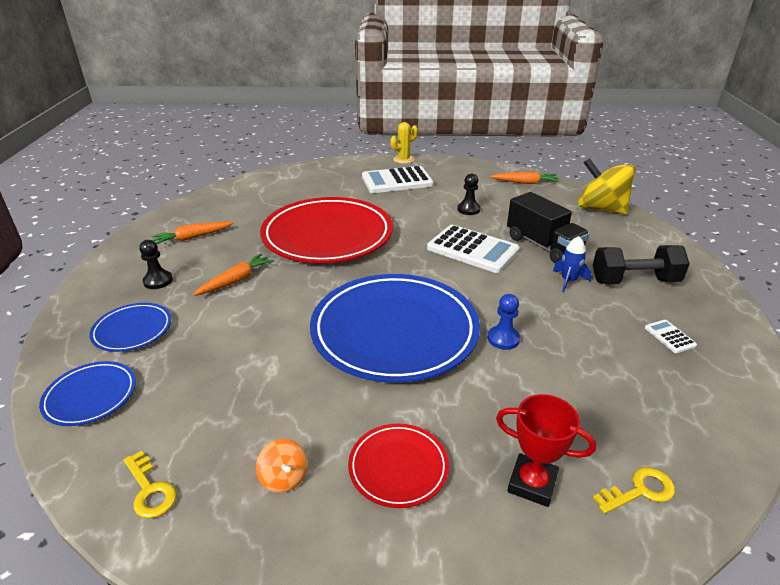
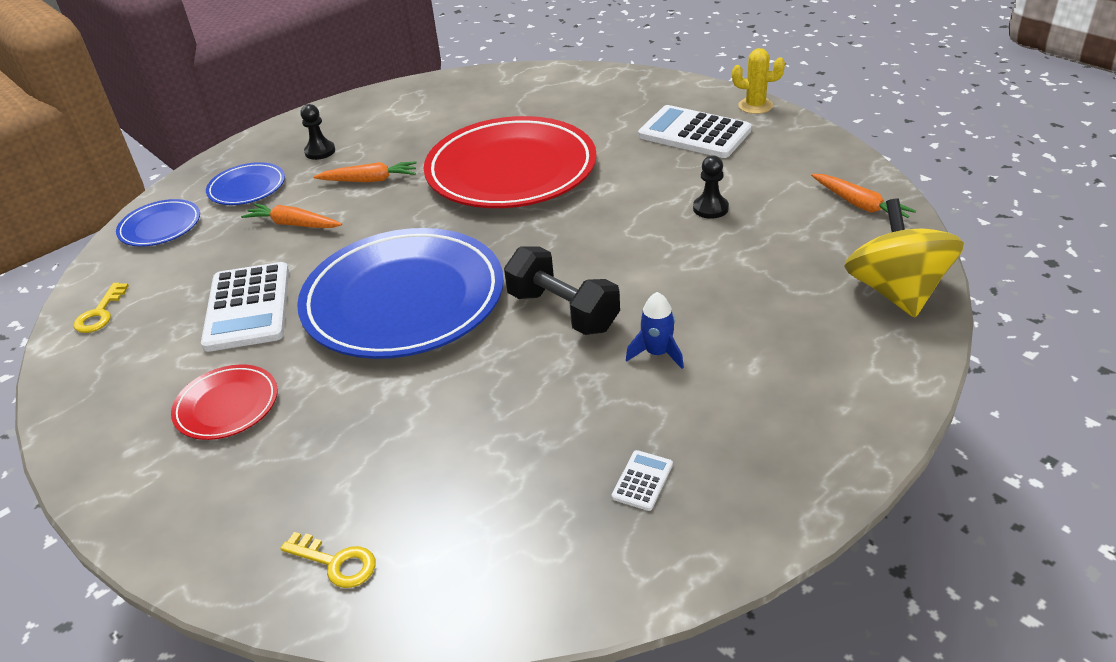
camera: 50 degrees right, 5 degrees up
(193, 237) = (403, 119): orange carrot -> orange carrot (293, 224)
(284, 478) = (163, 359): orange spinning top -> none
(472, 249) = (622, 259): white calculator -> white calculator (248, 307)
(503, 339) = (476, 367): blue pawn -> none
(532, 483) = (279, 489): red trophy -> none
(543, 246) = (712, 298): black truck -> none
(634, 281) = (736, 401): black dumbbell -> black dumbbell (563, 311)

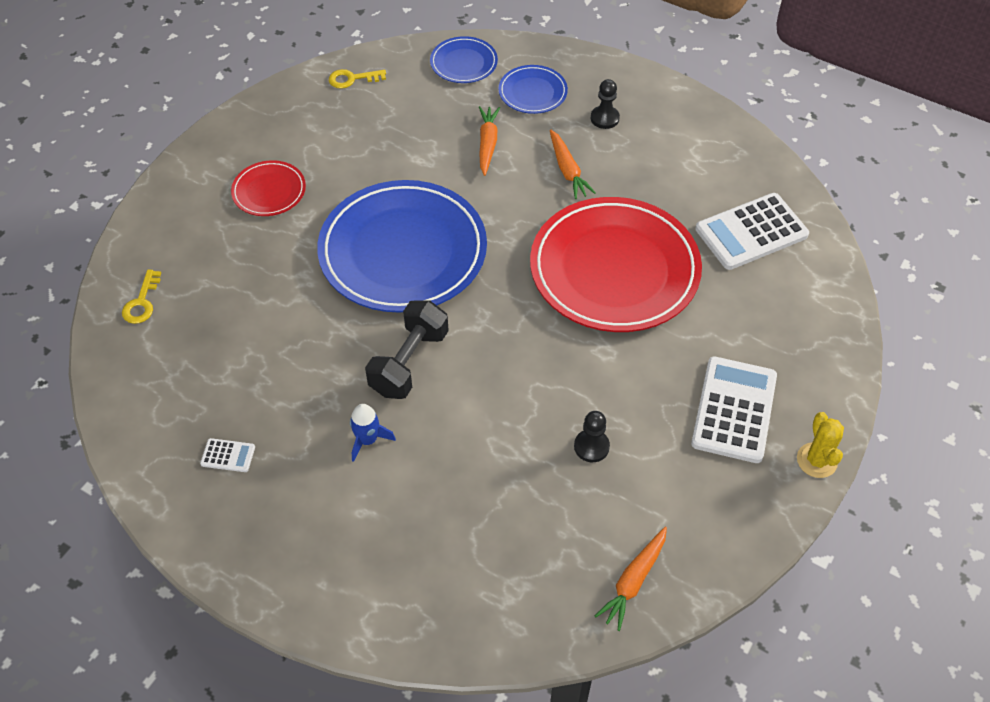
camera: 70 degrees right, 15 degrees up
(248, 307) = (375, 159): white calculator -> white calculator (751, 232)
(896, 292) = (489, 620): yellow spinning top -> none

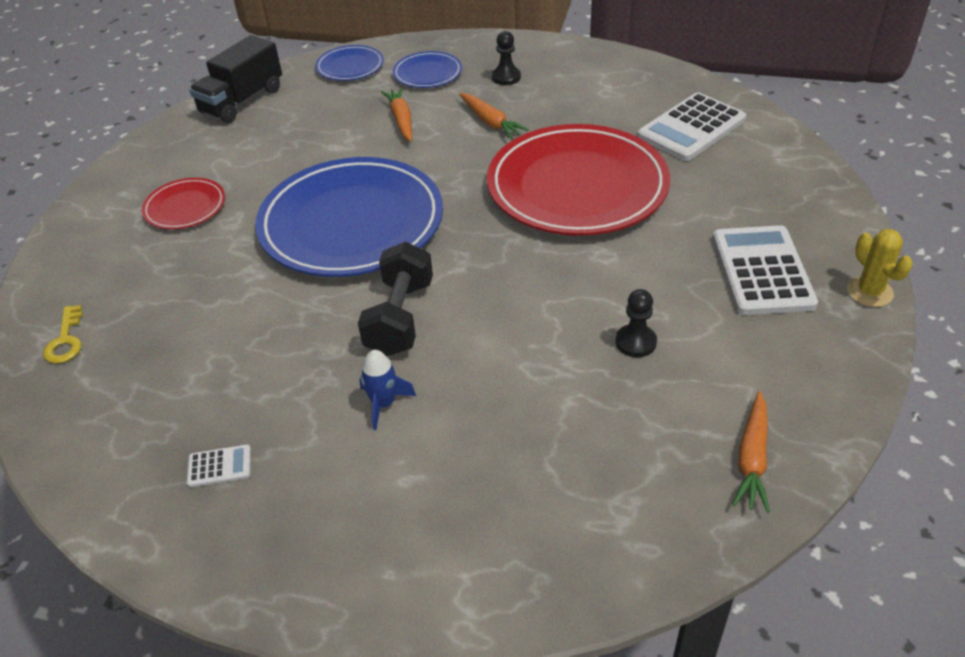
camera: 15 degrees left, 10 degrees down
(352, 79) = (242, 101): yellow key -> black truck

